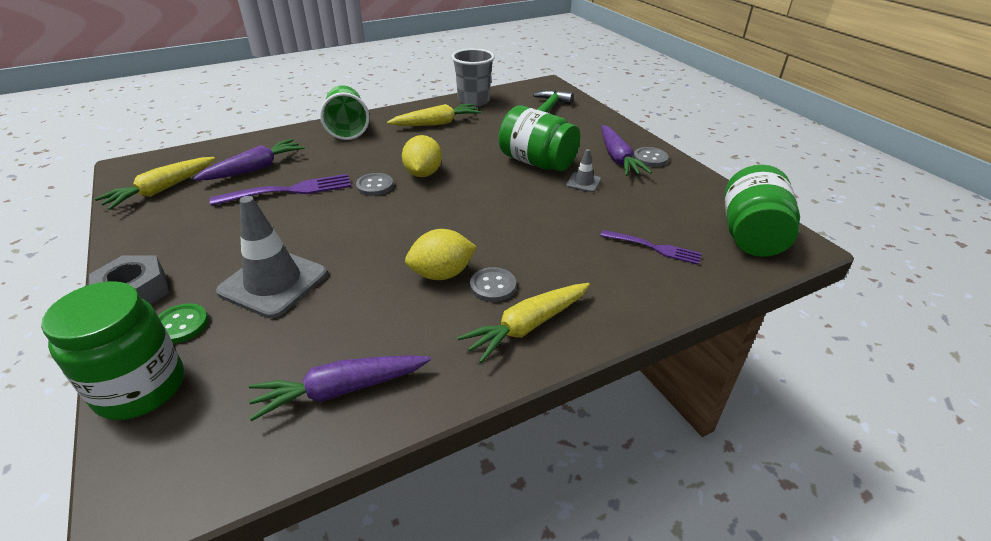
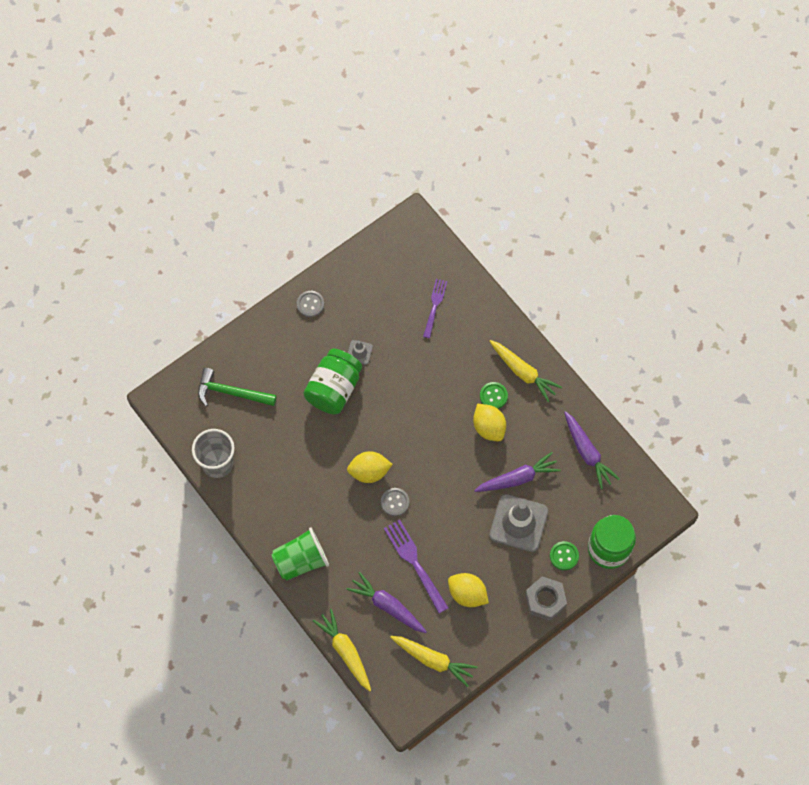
camera: 100 degrees left, 30 degrees up
(214, 223) = (467, 594): none -> yellow lemon
(437, 123) = (275, 485): yellow carrot -> yellow carrot (345, 651)
(493, 286) = (493, 396): grey button -> green button
(618, 158) = (315, 328): purple carrot -> purple carrot (518, 478)
(751, 236) = (408, 247): green jar -> none

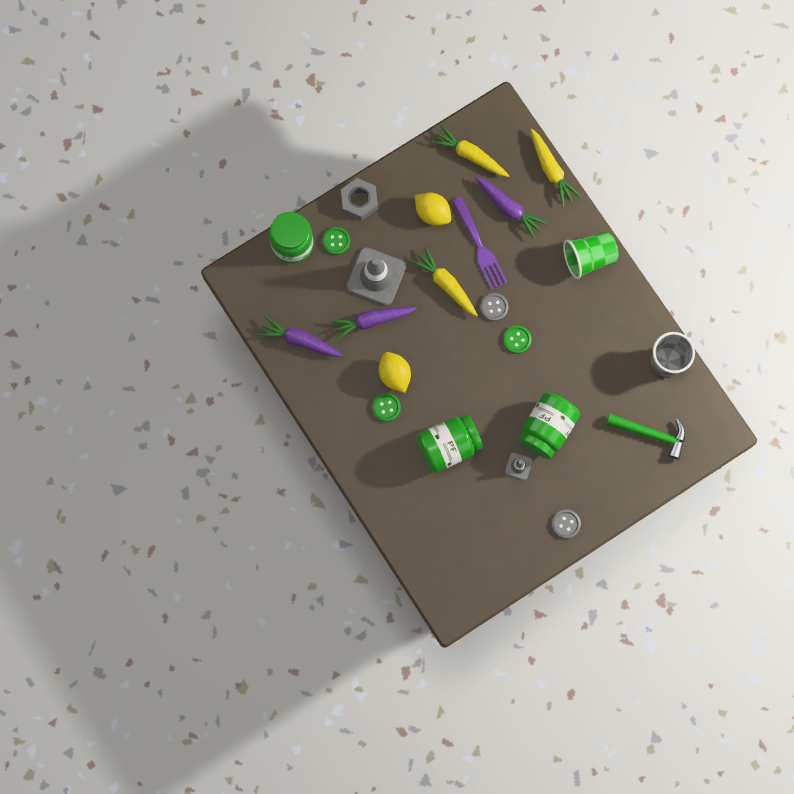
camera: 175 degrees left, 10 degrees up
(369, 472) = (517, 339): yellow lemon -> green button
(429, 365) = (448, 446): none -> green jar
(434, 306) = (437, 510): purple fork -> none
(523, 372) = (353, 430): yellow carrot -> yellow carrot (446, 284)
(587, 453) = (300, 340): purple carrot -> purple carrot turned 45 degrees counterclockwise

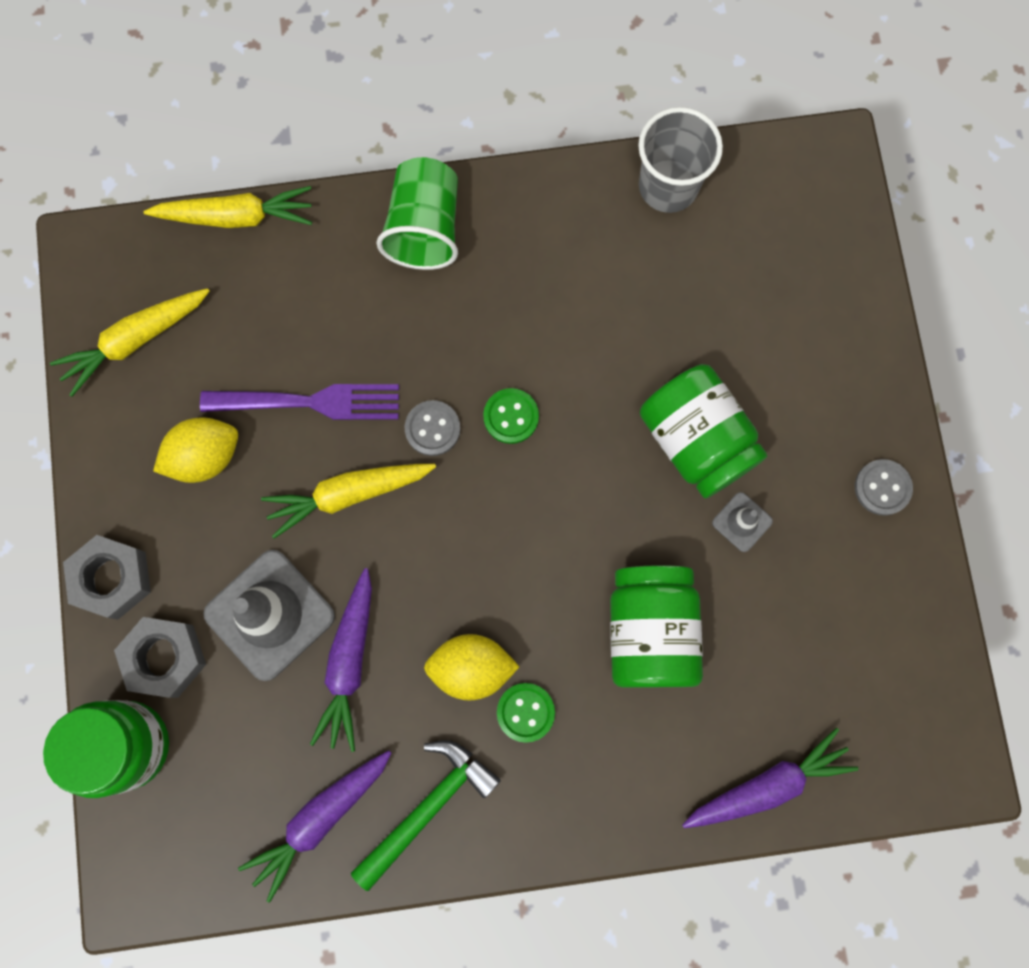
camera: 65 degrees left, 0 degrees up
(336, 241) = (165, 658): green button -> grey nut
(509, 208) = (267, 319): purple carrot -> purple carrot (767, 785)
(650, 433) = (782, 270): green hammer -> green hammer (427, 807)

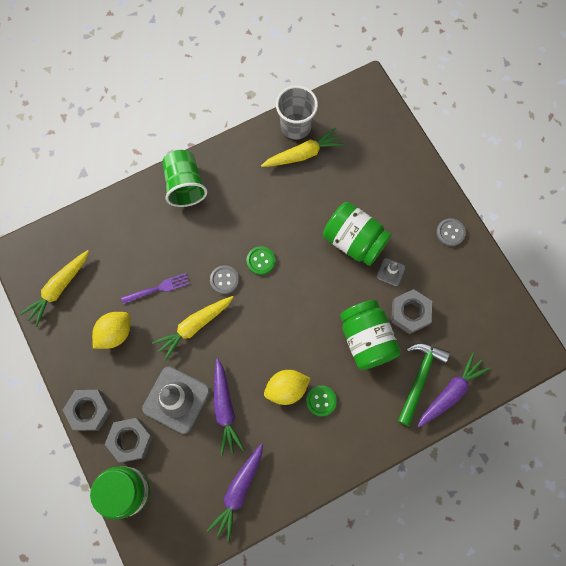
camera: 20 degrees left, 5 degrees down
(236, 216) = (89, 211): yellow carrot -> yellow carrot (303, 154)
(308, 402) = (158, 289): purple fork -> purple fork, size x0.66
(427, 807) = (290, 465): green hammer -> green hammer (419, 379)
(748, 611) = (410, 313): none -> grey nut

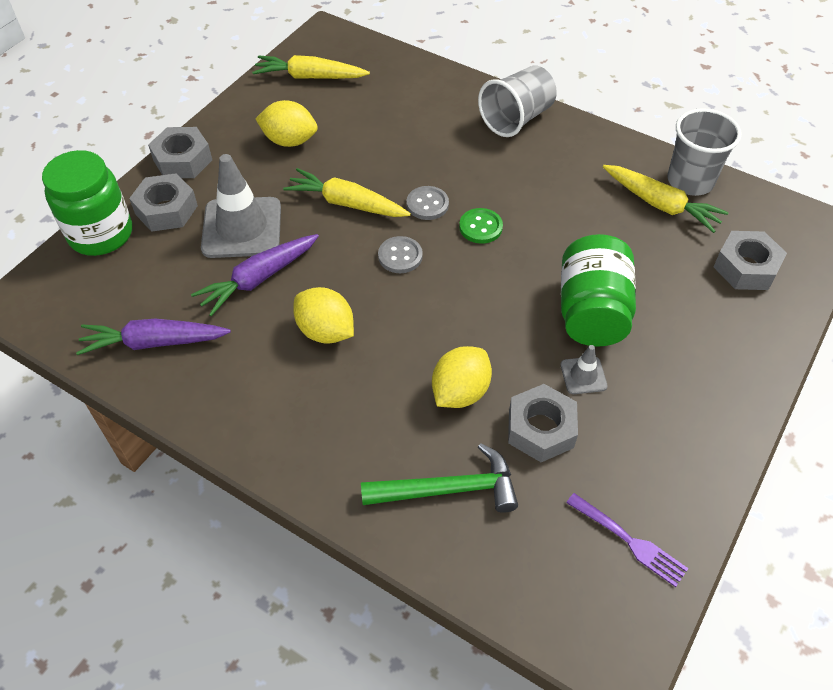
camera: 60 degrees right, 20 degrees down
(158, 289) = (370, 152): purple fork -> purple fork (628, 540)
(185, 185) = (516, 119): green cup -> grey cup
(321, 401) = (333, 378): green button -> none
(366, 339) = (460, 392): green jar -> yellow lemon
(370, 144) = (746, 267): none -> grey nut
(450, 232) = (709, 425): grey button -> grey button (400, 256)
(450, 392) = (455, 545): purple carrot -> none

